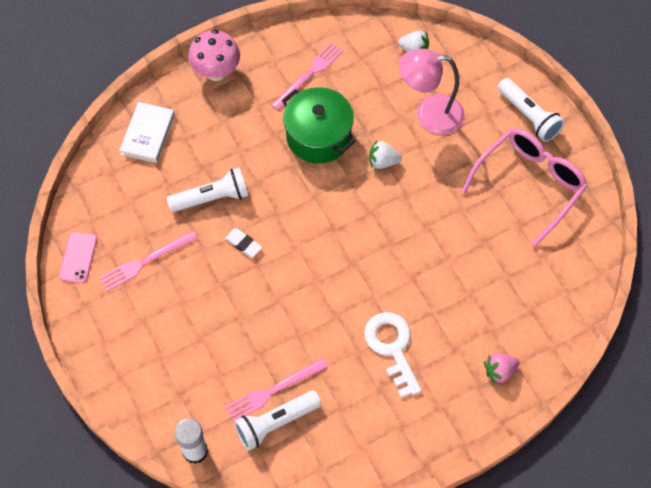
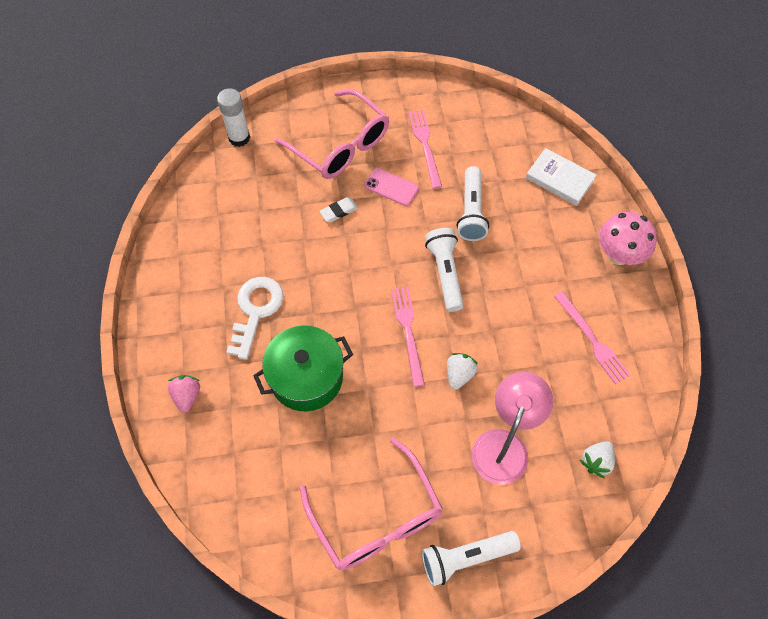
camera: 110 degrees right, 0 degrees up
(78, 257) = (448, 101): pink phone -> pink phone (391, 187)
(171, 343) = (340, 145): none -> pink glasses
(243, 244) = (413, 223): white eraser -> white eraser (339, 211)
(273, 390) = (262, 205): pink fork -> pink fork (408, 331)
(275, 423) = (233, 198): white flashlight -> white flashlight (445, 273)
(318, 136) = (510, 323): green pot -> green pot (306, 377)
(392, 347) = (256, 311): white key -> white key turned 75 degrees counterclockwise

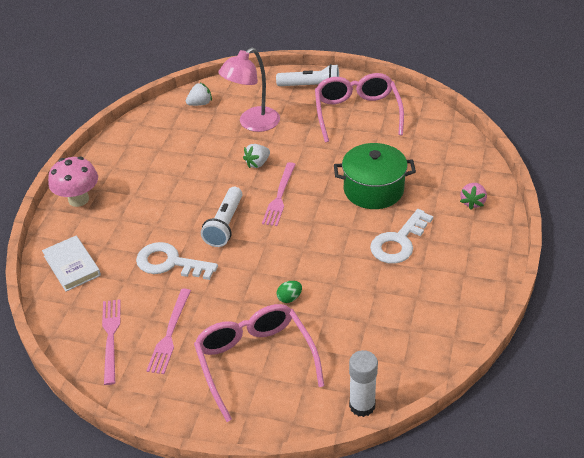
camera: 155 degrees left, 20 degrees down
(339, 211) = (289, 298): white eraser -> green egg
(391, 187) = (228, 304): pink phone -> none
(471, 211) = (170, 263): white flashlight -> white key
(592, 339) = (148, 157): pink fork -> pink fork (111, 337)

